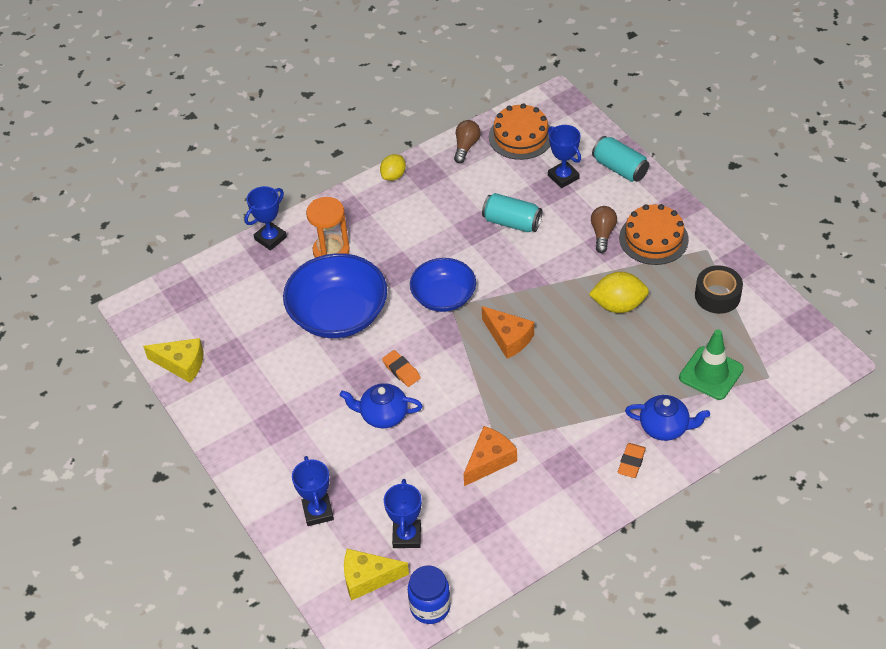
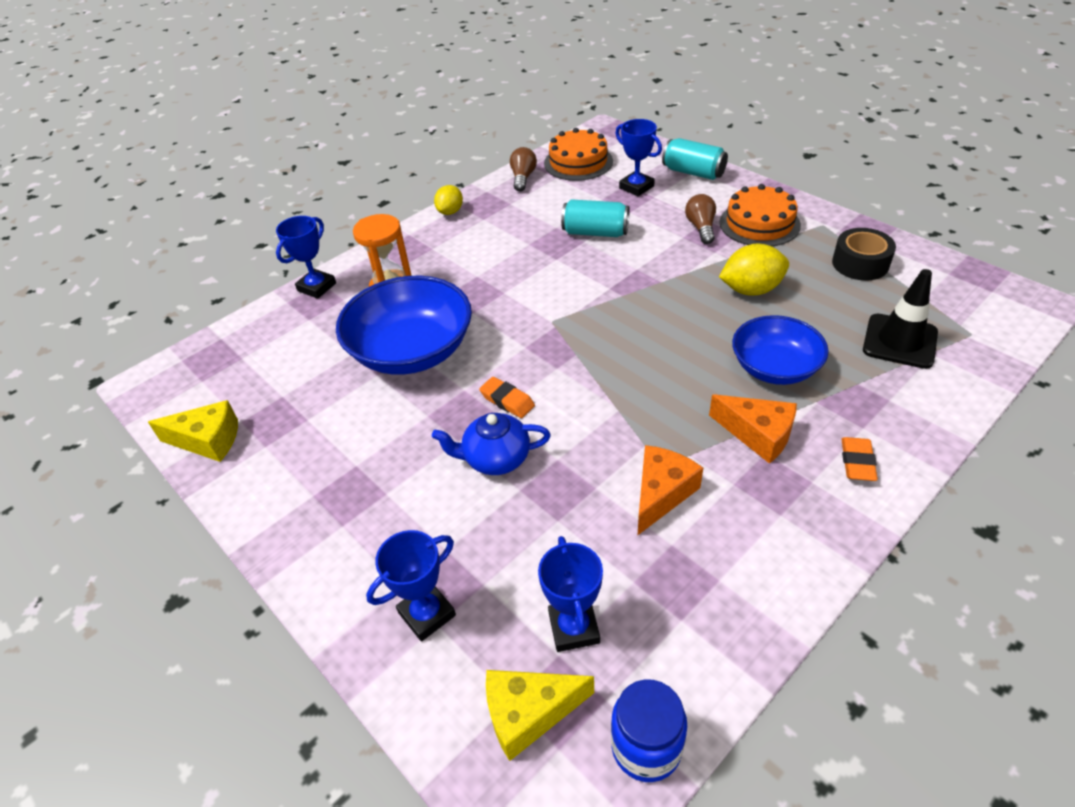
camera: 10 degrees left, 5 degrees down
(318, 512) = (427, 614): blue trophy -> blue trophy turned 75 degrees clockwise
(443, 297) = (539, 313): blue bowl -> blue bowl (774, 368)
(508, 338) = (633, 343): orange cheese -> orange cheese (758, 434)
(664, 427) = (877, 411): blue teapot -> none
(711, 373) = (899, 341): green traffic cone -> black traffic cone

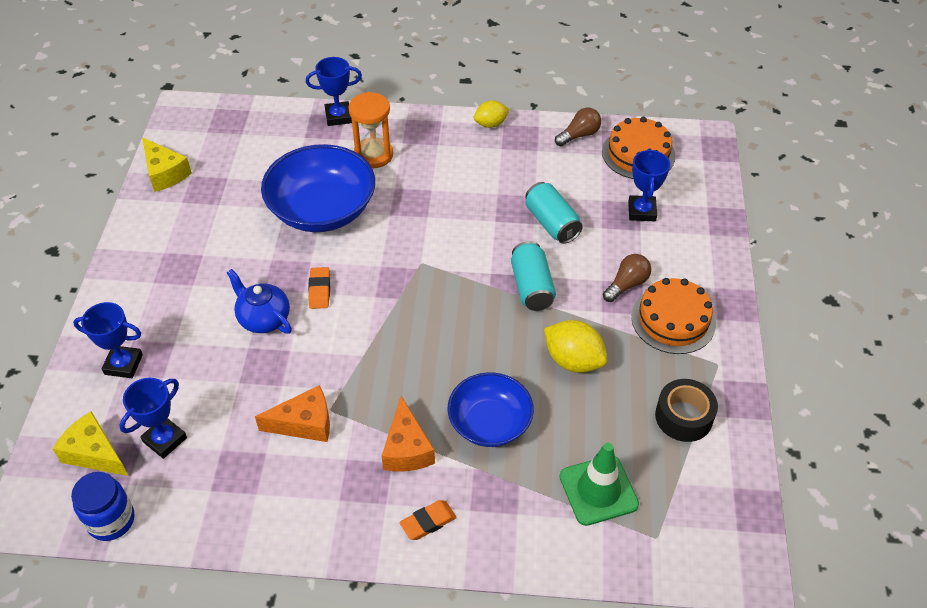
camera: 45 degrees right, 5 degrees up
(693, 172) = (705, 235): turquoise can -> turquoise can (531, 287)
(899, 341) = (598, 490): black traffic cone -> green traffic cone

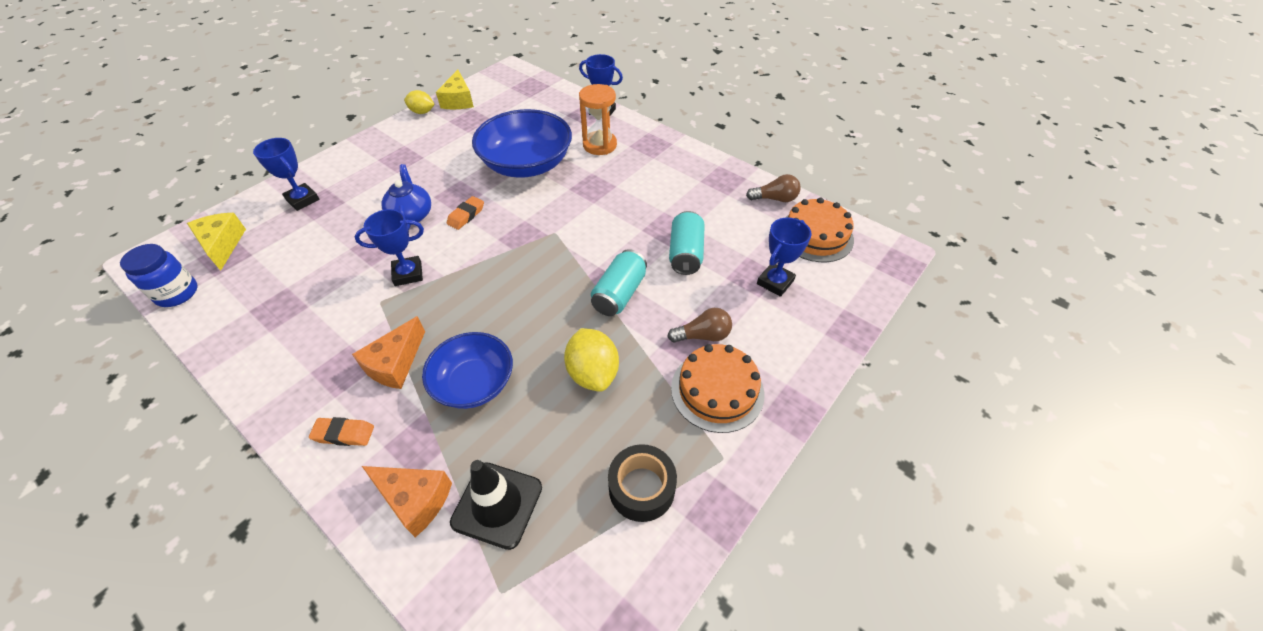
camera: 35 degrees right, 0 degrees up
(165, 440) = (266, 260): blue trophy -> blue trophy (408, 274)
(304, 423) = (353, 301): orange cheese -> orange cheese (415, 499)
(490, 124) = (708, 161): yellow lemon -> yellow lemon (422, 112)
(598, 490) = (497, 504): green traffic cone -> black traffic cone

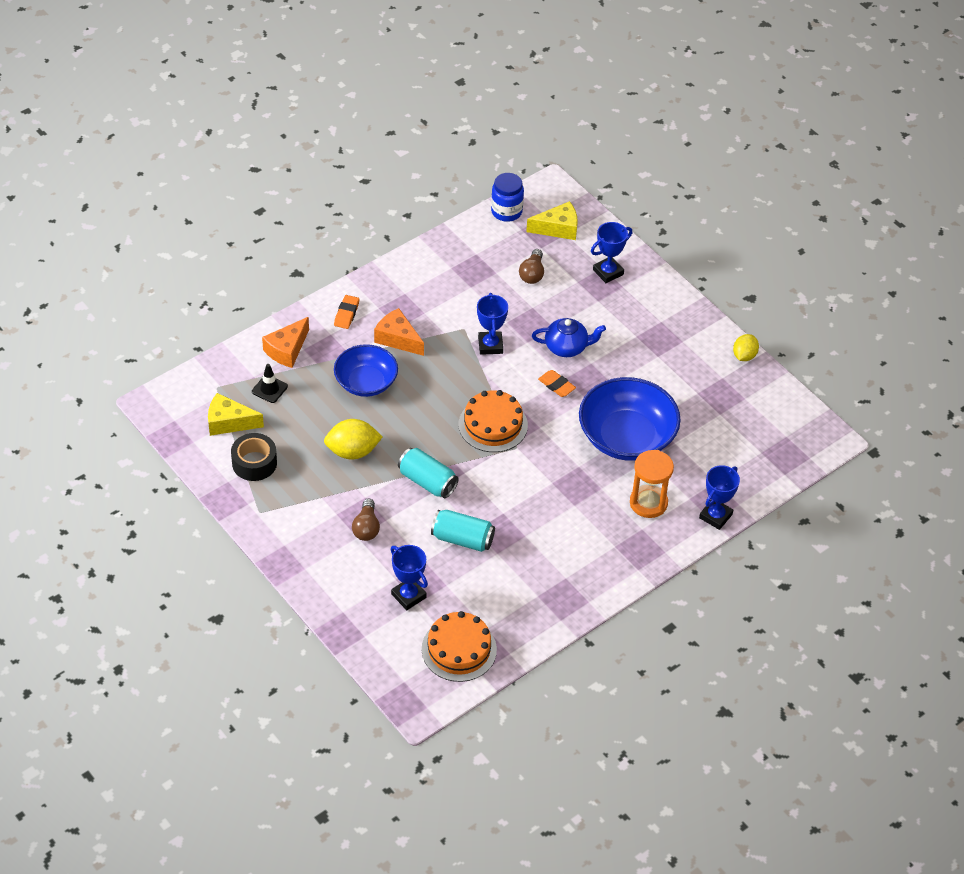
camera: 100 degrees right, 0 degrees up
(458, 100) = (764, 387): yellow cheese -> yellow cheese (229, 422)
(497, 504) = (269, 389): black traffic cone -> black traffic cone, size x0.60
(717, 390) = (313, 523): orange cake -> orange cake (493, 425)
(774, 199) = (521, 634): brown light bulb -> brown light bulb (532, 274)

